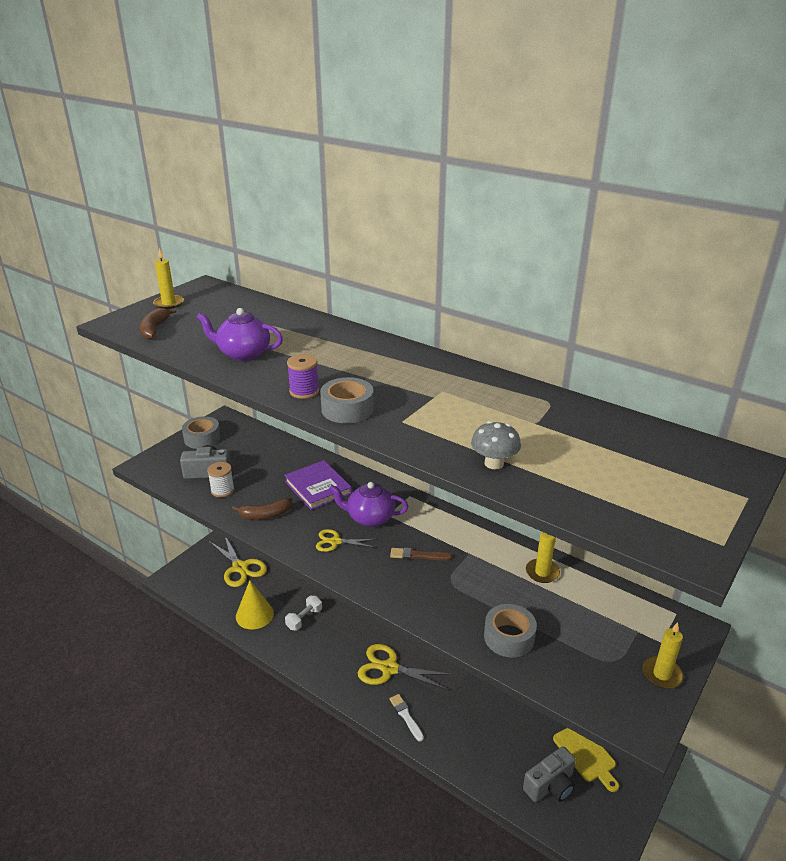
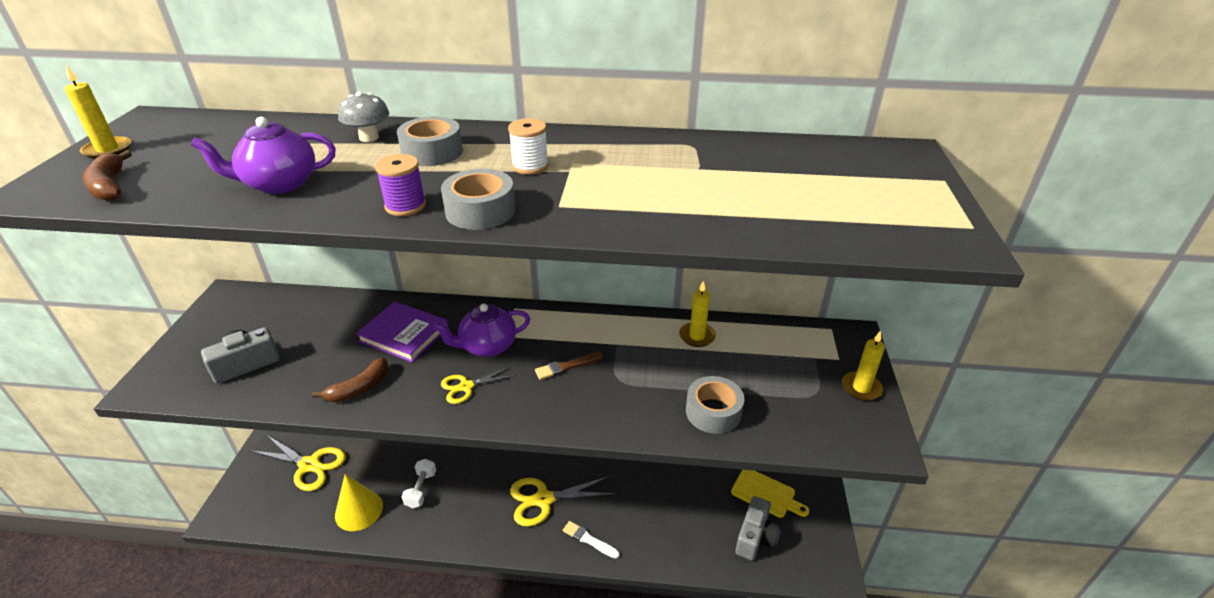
camera: 30 degrees left, 5 degrees up
(202, 438) = (211, 327): grey tape -> grey tape (432, 152)
(222, 490) = (281, 379): white spool -> white spool (530, 166)
(494, 463) = (700, 220): grey mushroom -> grey mushroom (369, 137)

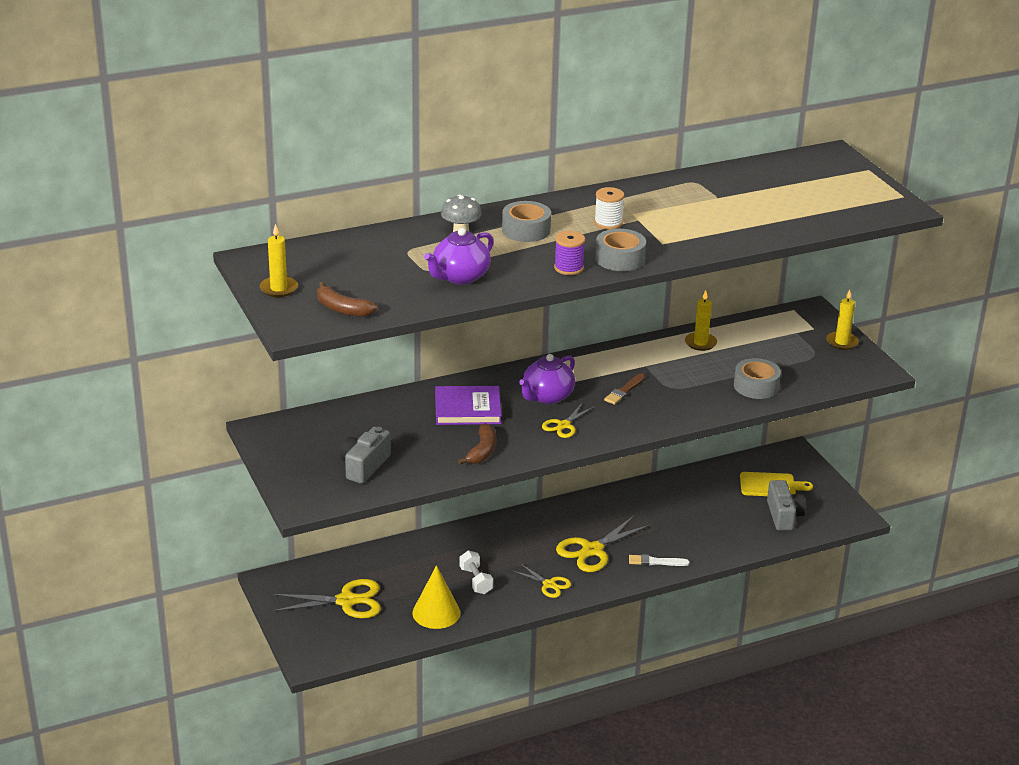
camera: 30 degrees left, 5 degrees down
(474, 522) = (549, 584): none -> yellow scissors

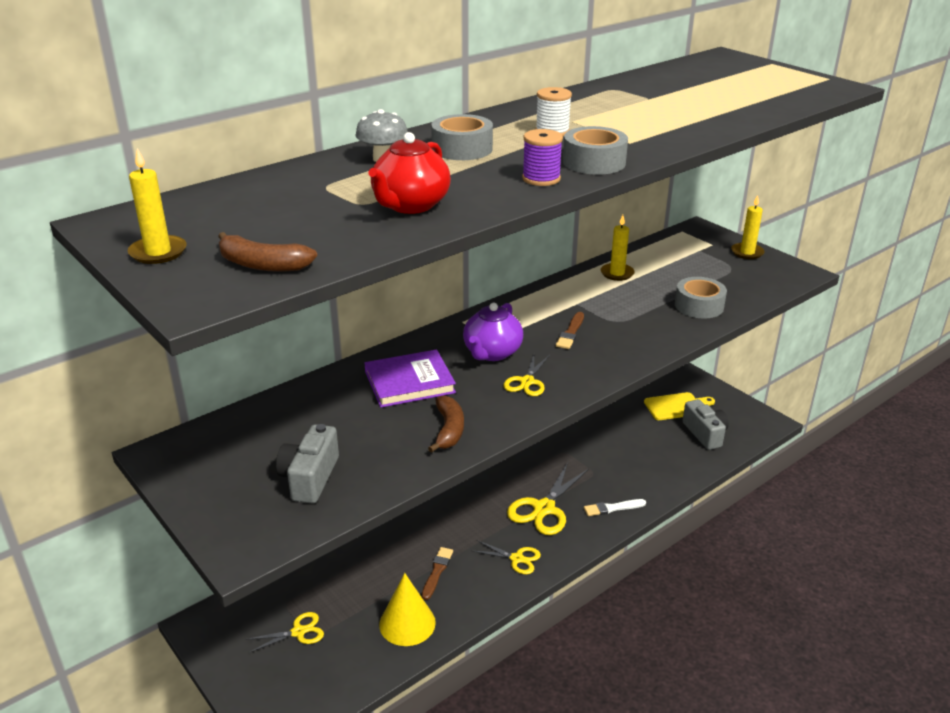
camera: 15 degrees left, 0 degrees up
(346, 601) = (298, 632): yellow scissors -> yellow scissors, size x0.58
(460, 277) = (410, 205): purple teapot -> red teapot
(476, 581) = (437, 571): white dumbbell -> brown brush

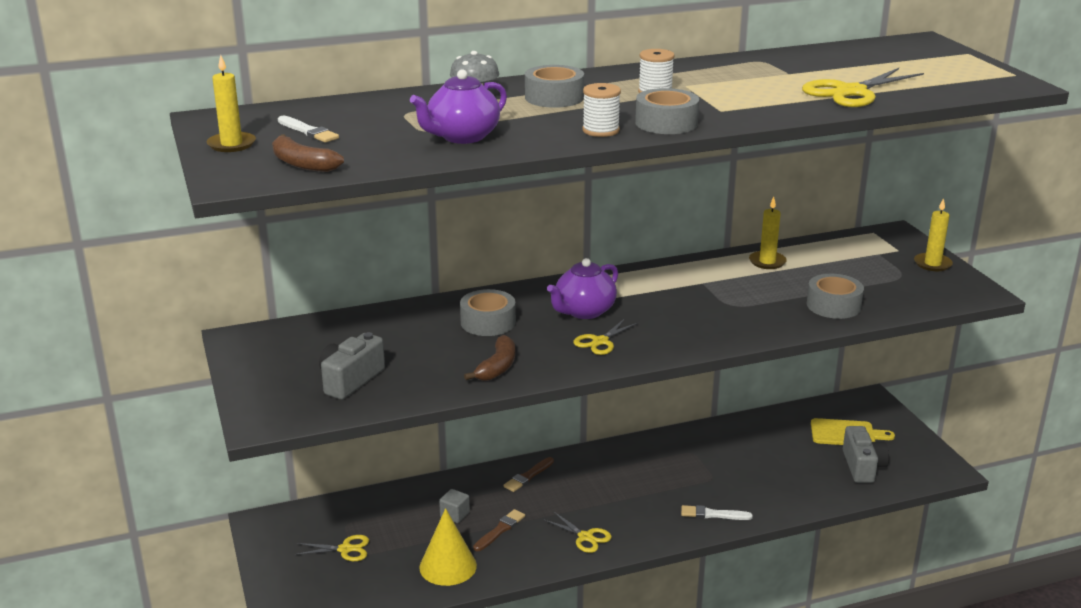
camera: 20 degrees right, 5 degrees down
(236, 223) = (308, 131): none -> white brush
(387, 566) = (454, 515): none -> grey cube
(409, 382) = (488, 322): purple book -> grey tape
(410, 205) = (462, 137): red teapot -> purple teapot
(541, 179) = (601, 130): purple spool -> white spool
(544, 508) = (639, 499): yellow scissors -> yellow scissors (851, 92)
(571, 332) = (676, 307): brown brush -> brown brush (528, 476)

